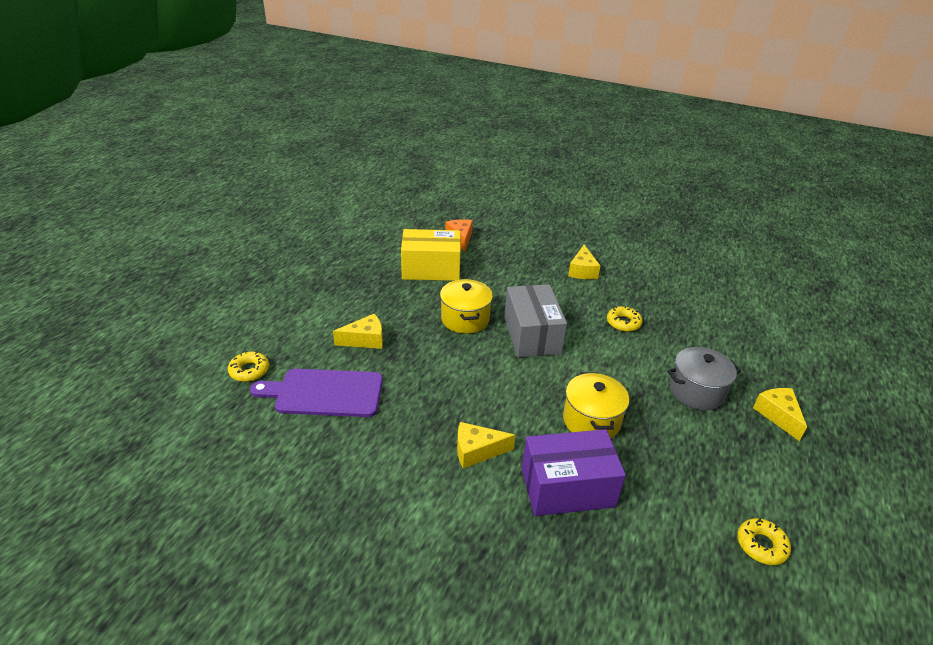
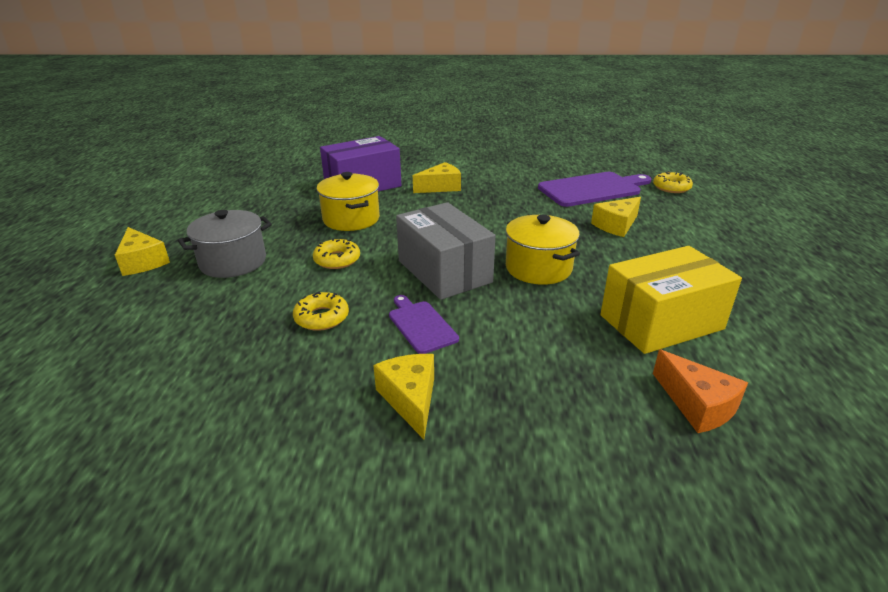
camera: 160 degrees right, 5 degrees down
(564, 302) = (421, 325): none -> purple cutting board
(761, 545) = (217, 189): yellow donut -> yellow donut (337, 260)

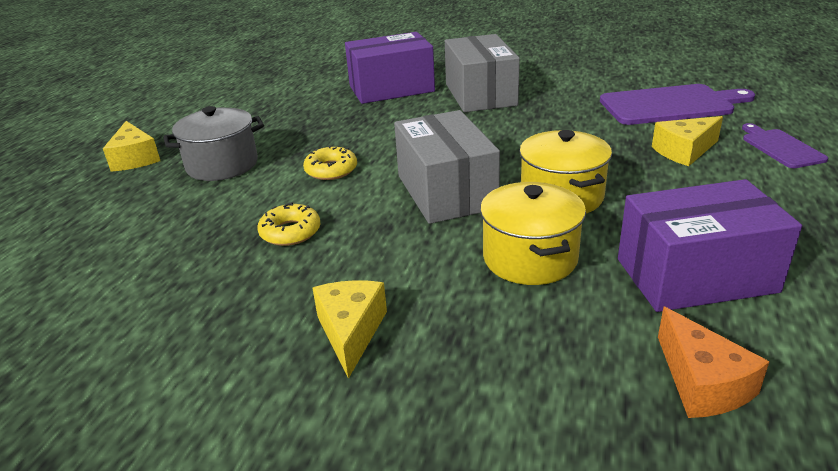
camera: 15 degrees right, 0 degrees up
(351, 219) = (364, 126): yellow pot -> yellow pot (530, 258)
(421, 325) = (395, 250): purple cutting board -> purple cutting board (780, 147)
(441, 187) = (480, 94): yellow cheese -> grey box
(661, 322) = (696, 275): yellow box -> purple box
(671, 187) = (781, 107): yellow donut -> none

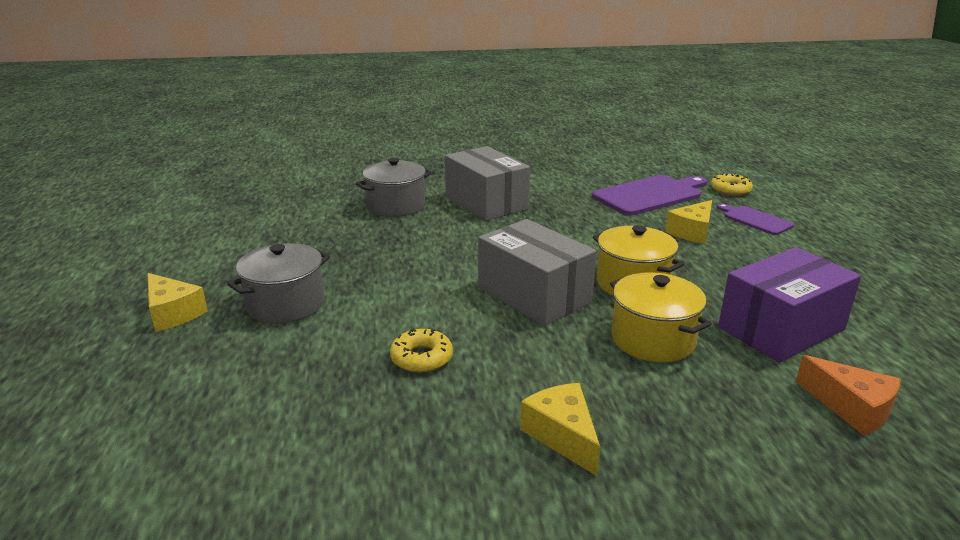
camera: 25 degrees left, 5 degrees down
(331, 170) = (407, 292): yellow donut -> yellow donut (730, 190)
(391, 89) = (396, 206): purple box -> grey pot

